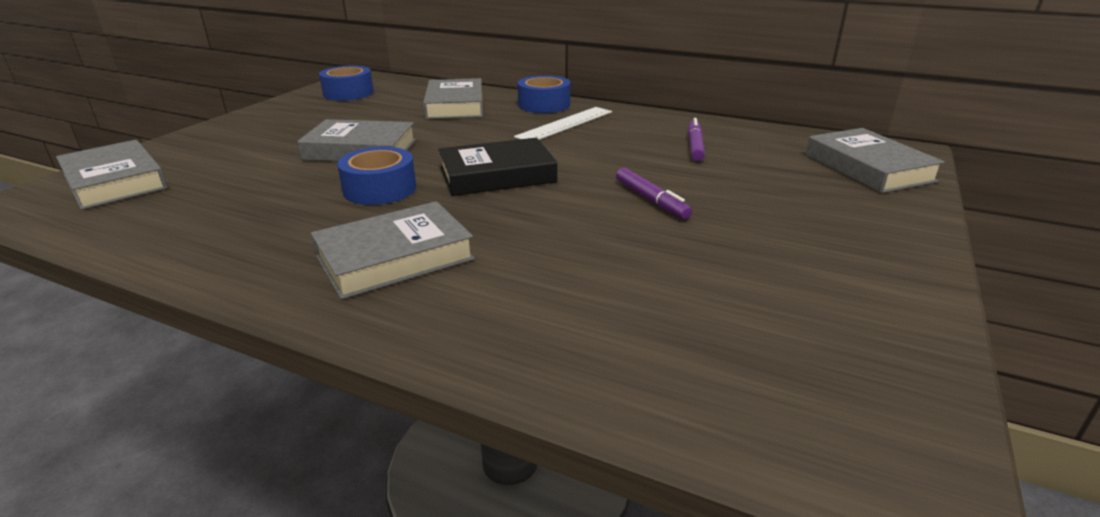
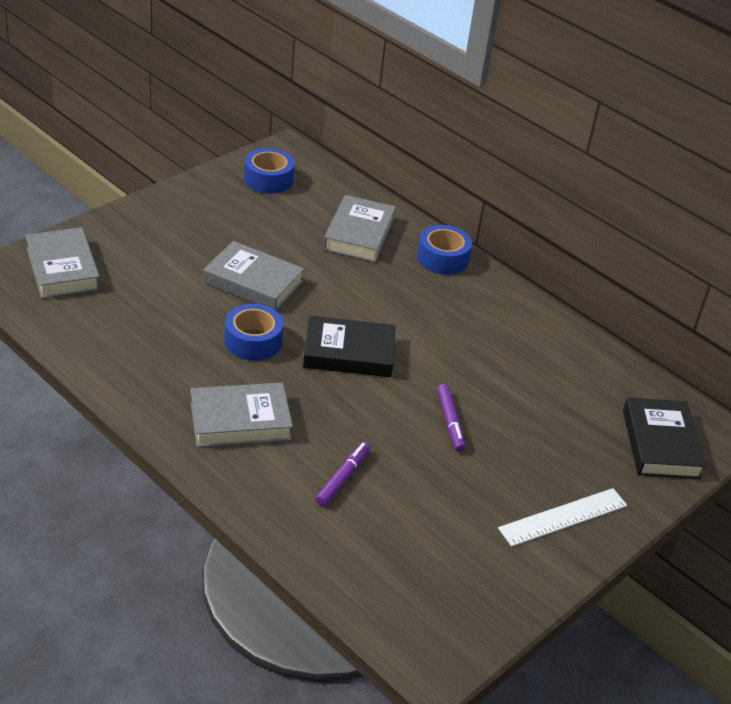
camera: 15 degrees right, 10 degrees up
(565, 124) = (443, 297): white ruler -> white ruler (563, 517)
(694, 146) = (537, 367): purple marker -> purple marker (342, 478)
(868, 168) = (660, 444): grey book -> black book

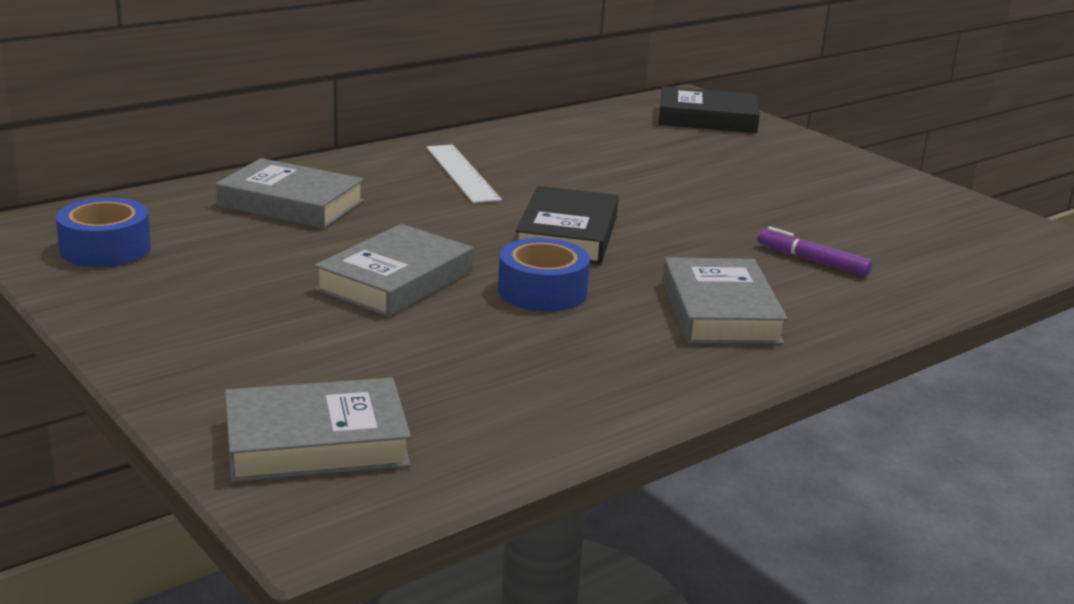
camera: 80 degrees left, 15 degrees down
(442, 258) = (365, 165): blue tape -> none
(450, 422) = (694, 197): purple marker -> none
(563, 517) = (830, 168): white ruler -> white ruler (461, 173)

